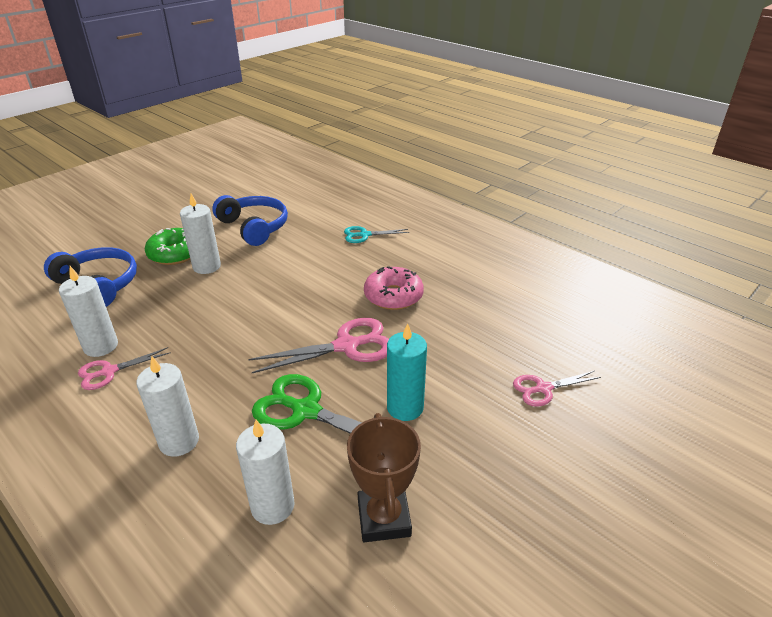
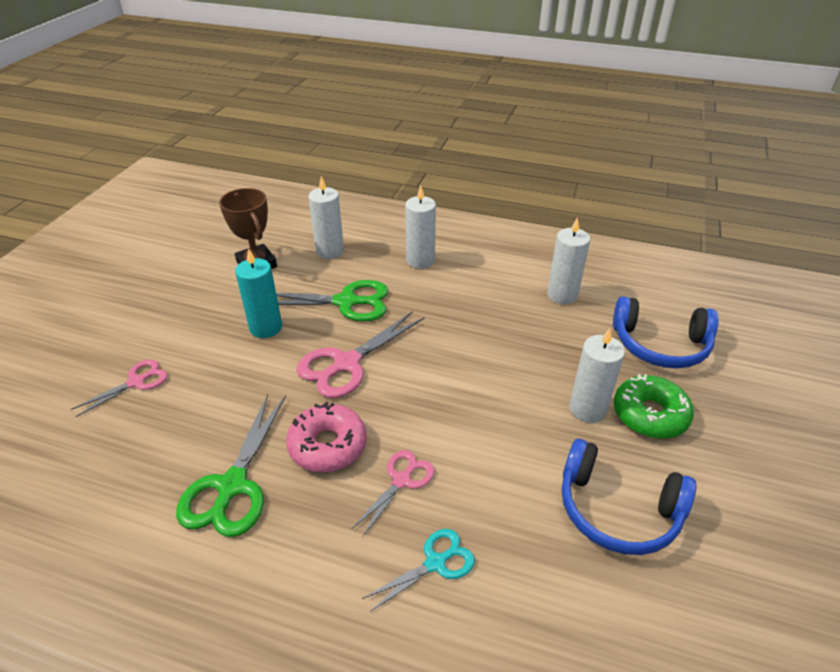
camera: 155 degrees right, 5 degrees up
(108, 372) = (526, 281): pink scissors -> pink scissors (402, 480)
(466, 292) = (232, 487): none -> green scissors

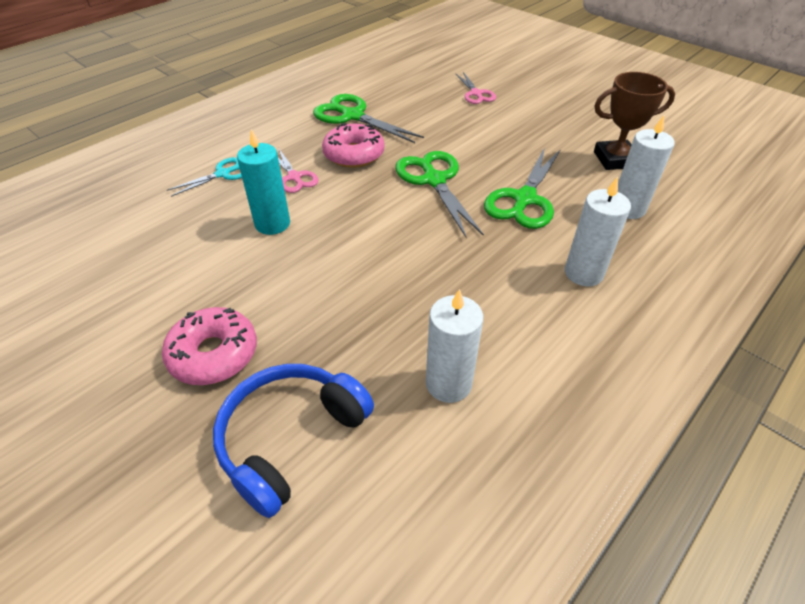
camera: 115 degrees right, 5 degrees up
(266, 327) = (508, 150): turquoise candle -> turquoise candle (272, 224)
(346, 364) = (434, 180): pink scissors -> green scissors
(436, 563) = (223, 174): turquoise scissors -> turquoise scissors turned 120 degrees counterclockwise
(587, 409) = (263, 308): white candle -> none
(617, 510) = (161, 273): blue headphones -> none
(649, 414) = (214, 354): green donut -> pink donut

